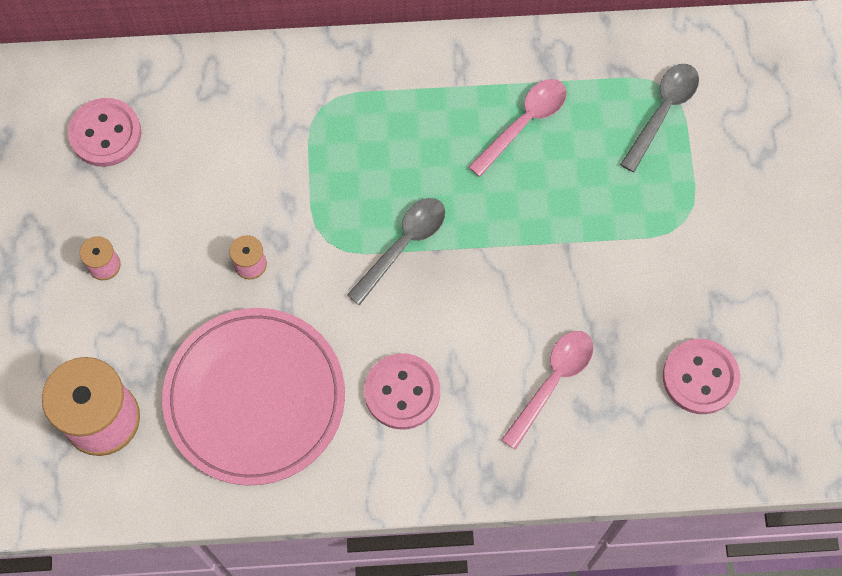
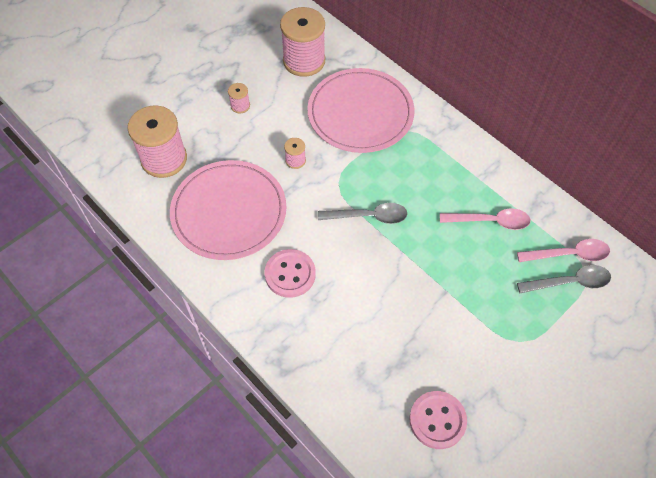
camera: 50 degrees right, 10 degrees down
(105, 134) = (304, 61): pink button -> pink spool
(250, 135) = (360, 113): none -> pink plate
(552, 382) = (362, 343): pink spoon -> pink spoon (569, 254)

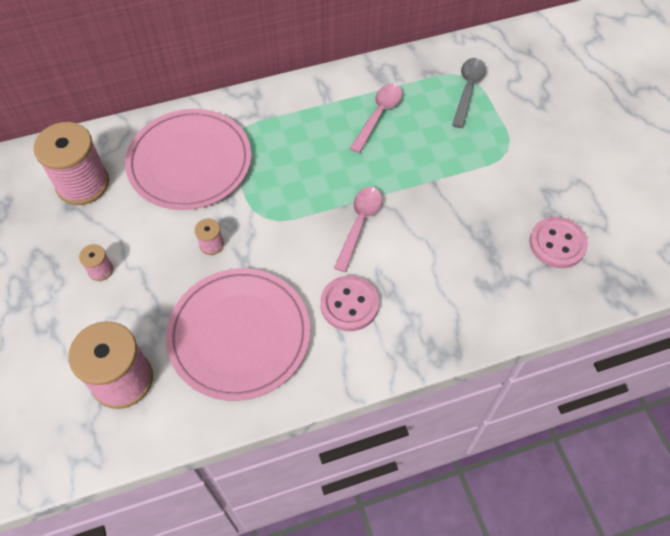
camera: 65 degrees left, 0 degrees up
(368, 216) = (319, 207): grey spoon -> none
(569, 254) = (441, 77): pink spoon -> pink spoon (359, 224)

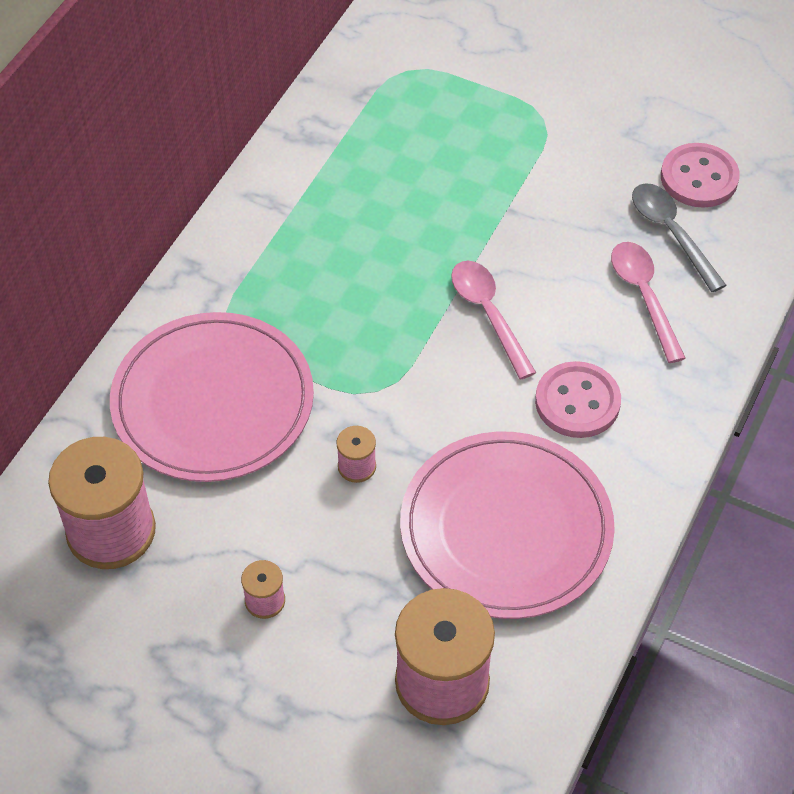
camera: 45 degrees left, 5 degrees down
(378, 115) = (365, 183): pink spoon -> pink spoon (643, 296)
(468, 90) = (427, 83): grey spoon -> grey spoon (671, 233)

